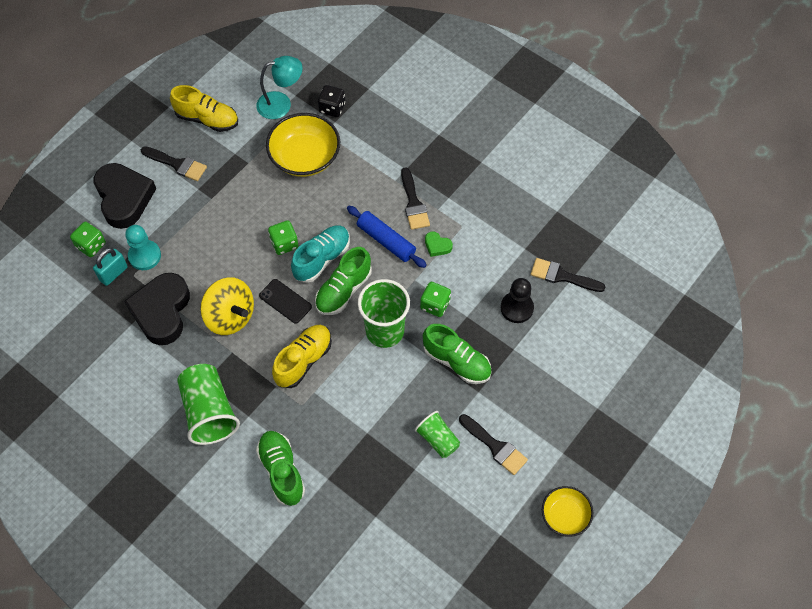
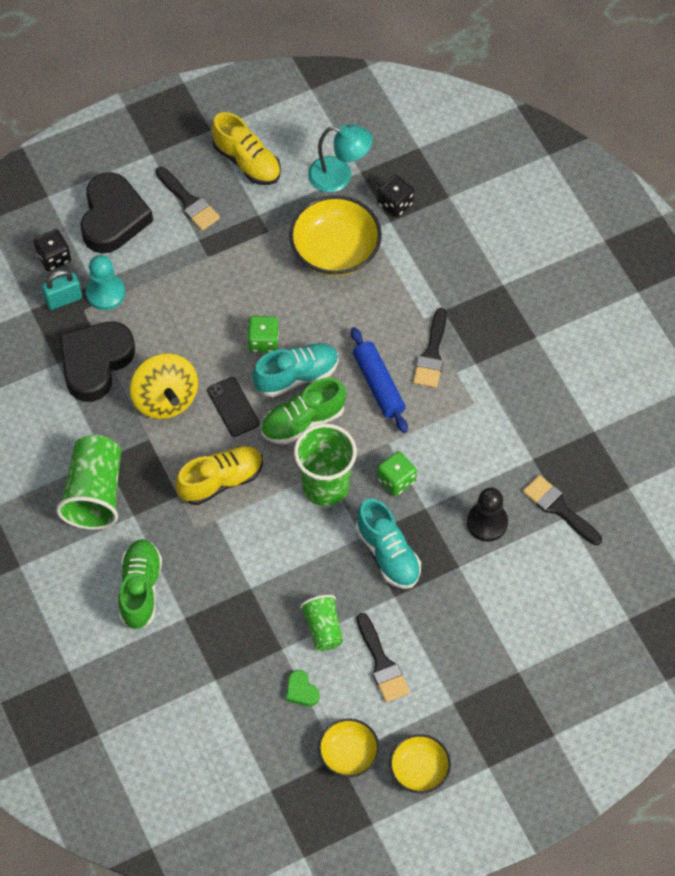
camera: 25 degrees right, 0 degrees up
(91, 245) = (54, 258): green dice -> black dice
(437, 246) = (433, 414): green heart -> green heart (301, 691)
(457, 361) = (388, 553): green shoe -> turquoise shoe
(506, 528) = (348, 754): none -> yellow bowl

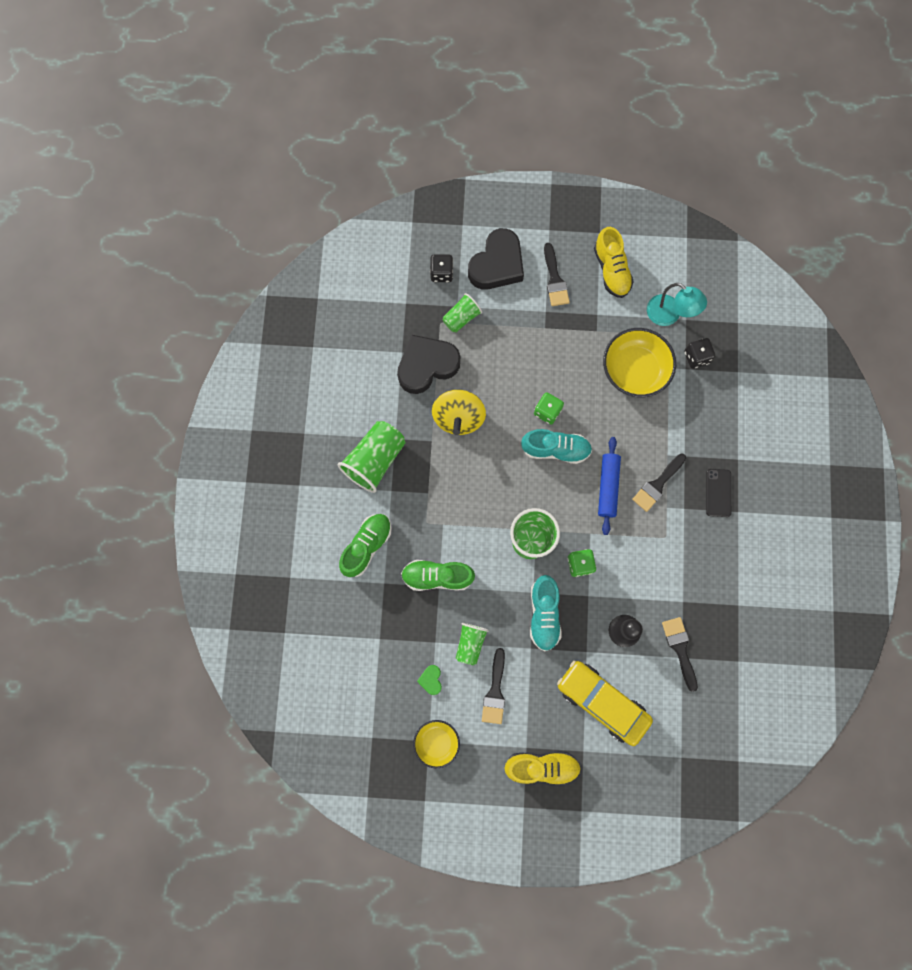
camera: 30 degrees right, 15 degrees up
(63, 299) = (431, 307): turquoise padlock -> none
(105, 293) = (461, 318): turquoise pawn -> green cup
(221, 480) = (462, 498): yellow shoe -> yellow shoe (542, 766)
(233, 407) = (500, 448): black phone -> black phone (718, 493)
(303, 421) = (541, 485): green shoe -> green shoe (437, 576)
(419, 769) = (477, 781): yellow bowl -> none
(508, 609) = (602, 702): none -> yellow car

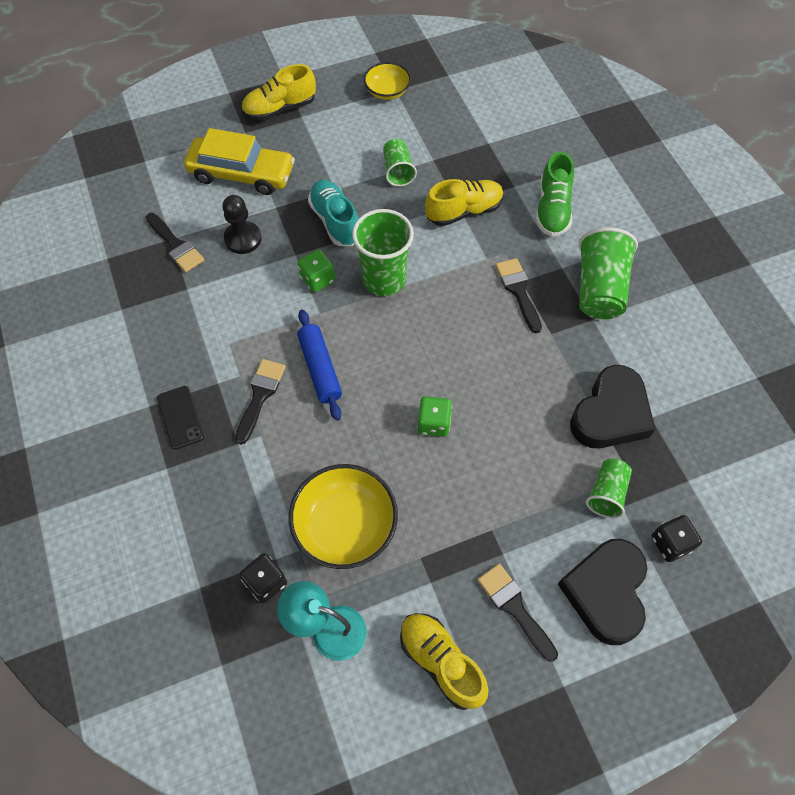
camera: 155 degrees right, 15 degrees down
(431, 680) = (419, 131): green heart -> none
(437, 576) = (464, 211): green shoe -> yellow shoe
(458, 418) = (535, 371): yellow spinning top -> none
(495, 691) = (353, 144): black brush -> black brush (518, 291)
(555, 449) = (402, 384): turquoise shoe -> none

